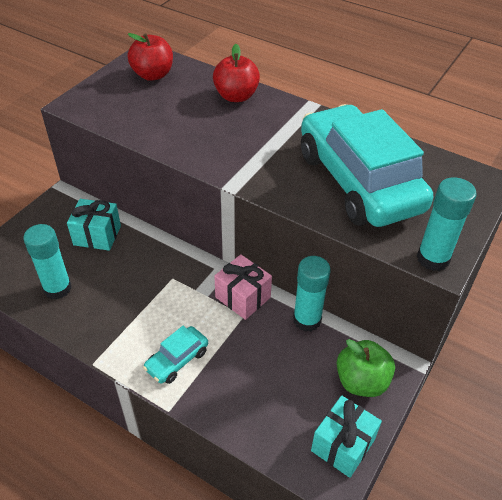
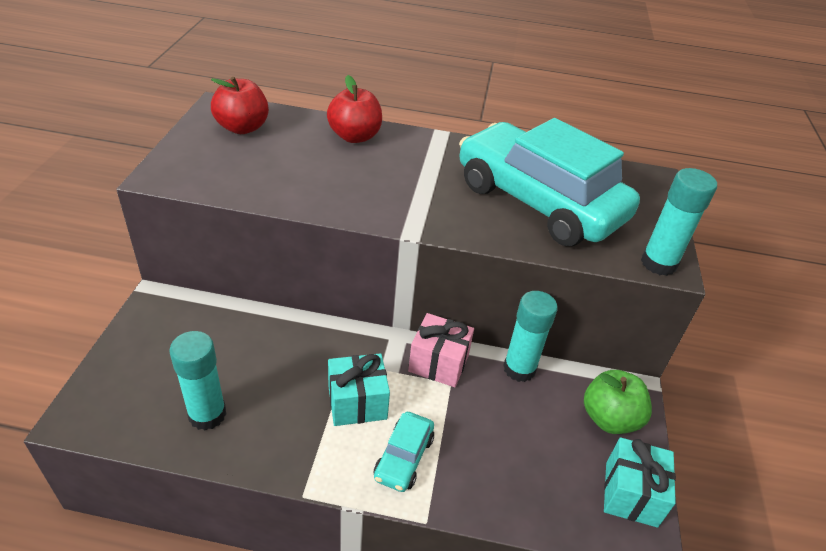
camera: 25 degrees left, 5 degrees down
(97, 235) = (227, 336): turquoise gift -> turquoise gift (357, 403)

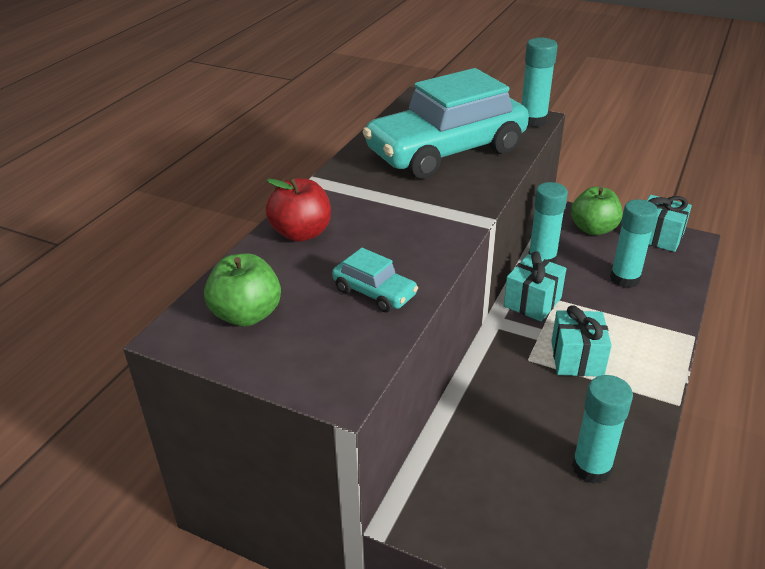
camera: 70 degrees left, 5 degrees down
(242, 128) = (247, 315): red apple -> green apple
(404, 458) = (635, 339): turquoise car -> turquoise car (374, 292)
(438, 363) = (532, 302): pink gift -> turquoise gift
(516, 450) = (624, 279): none -> turquoise glue stick

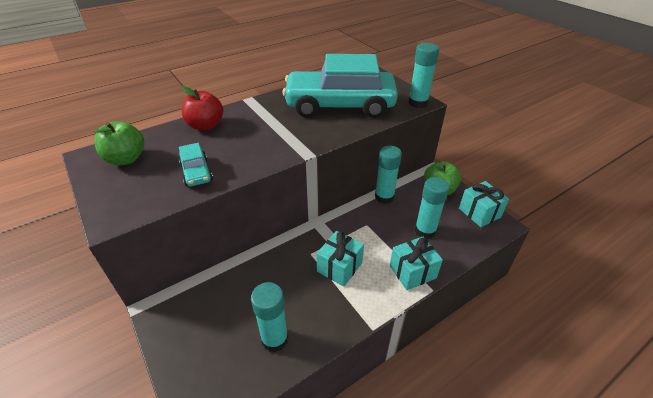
camera: 30 degrees right, 5 degrees up
(532, 302) = (350, 220): turquoise gift -> turquoise gift (412, 272)

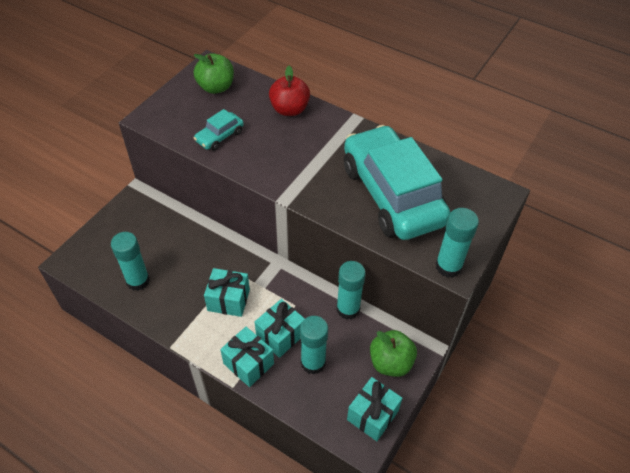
camera: 65 degrees right, 10 degrees up
(392, 242) = (280, 335): none -> turquoise gift

